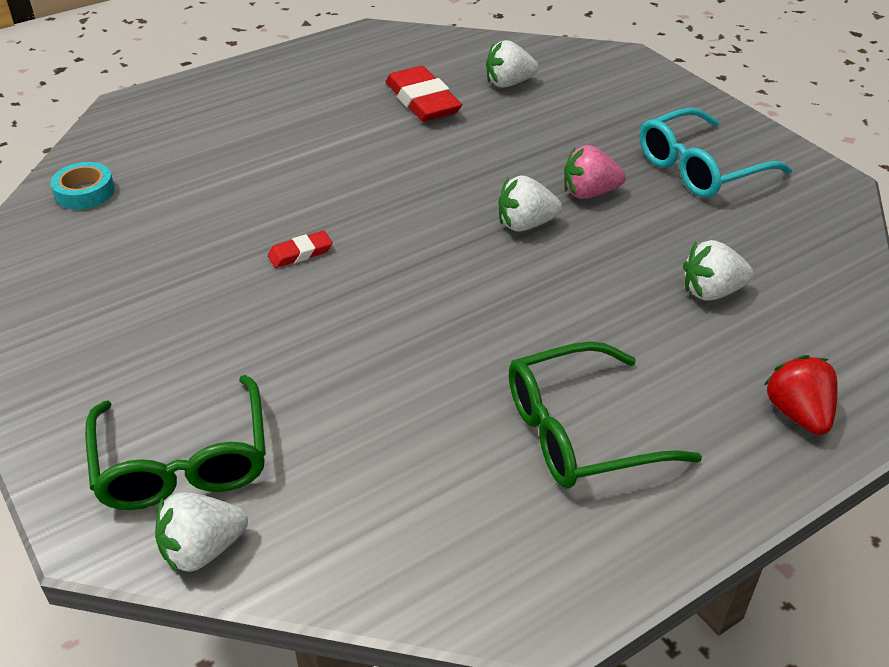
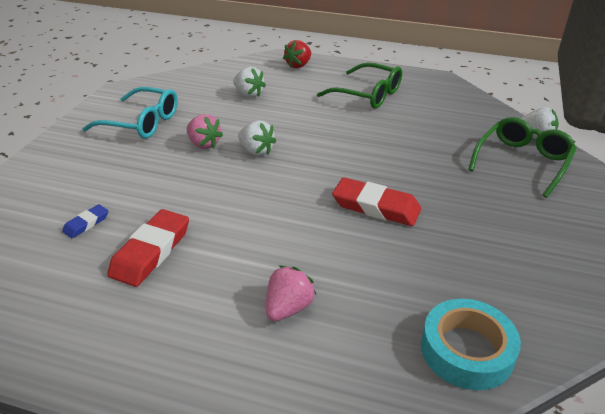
camera: 130 degrees left, 5 degrees down
(85, 192) = (466, 350): turquoise tape -> turquoise tape, size x1.60
(258, 135) = (288, 308): none -> pink strawberry
(300, 253) = (376, 207): red eraser -> red eraser, size x1.96
(509, 83) = (86, 224): white strawberry -> blue eraser

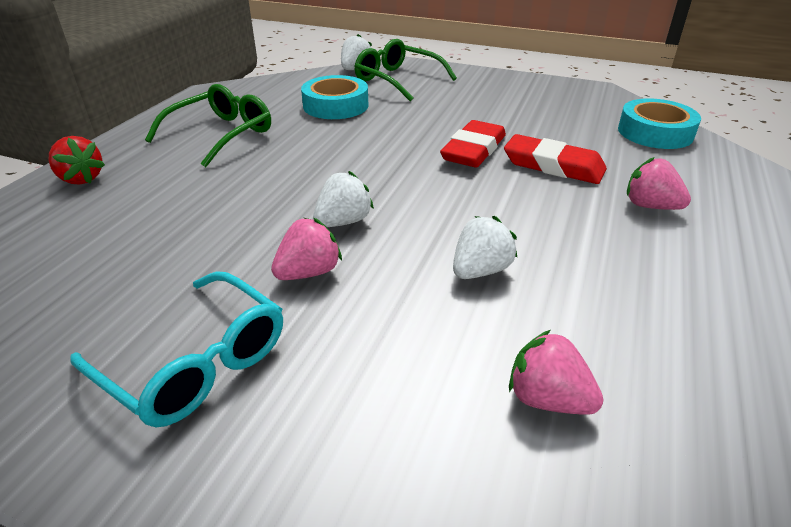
camera: 85 degrees left, 0 degrees up
(86, 224) = (547, 399): blue eraser -> pink strawberry
(141, 123) = (194, 362): turquoise glasses -> turquoise glasses turned 105 degrees clockwise
(151, 251) = (596, 311): red eraser -> red eraser (553, 166)
(248, 94) = (154, 227): white strawberry -> white strawberry (480, 270)
(440, 133) = (336, 105): none -> turquoise tape

